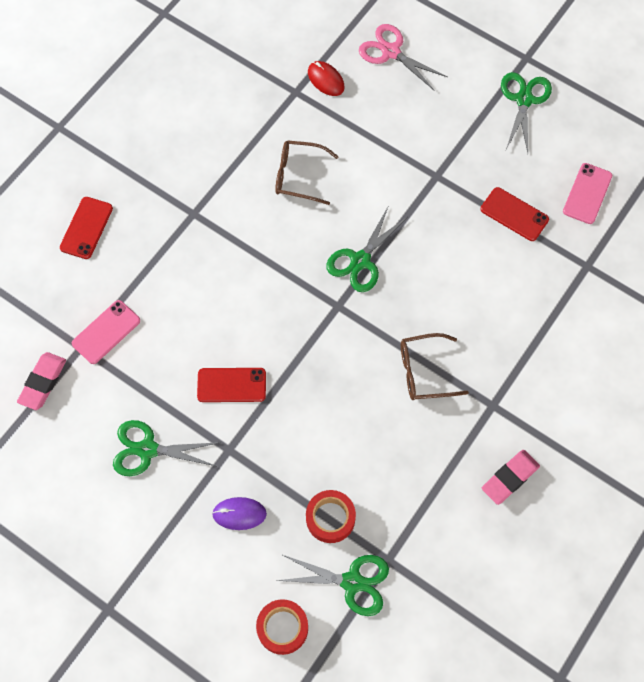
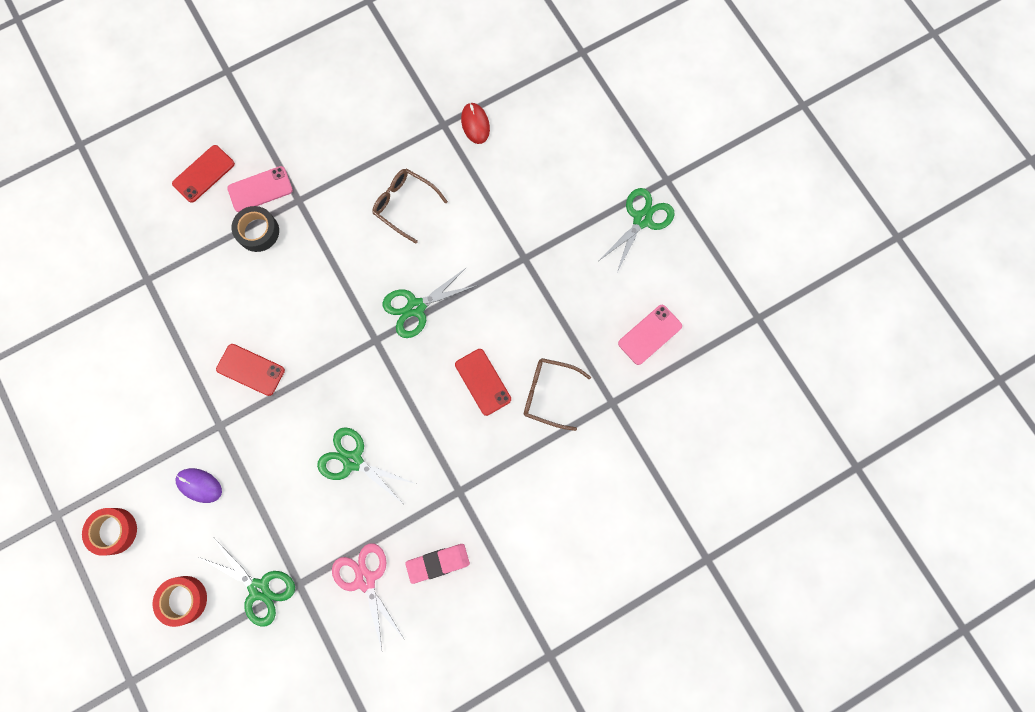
camera: 25 degrees right, 10 degrees up
(43, 382) = (101, 296): pink eraser -> none
(106, 332) = (173, 275): pink phone -> pink phone (260, 189)
(147, 449) = (154, 394): green scissors -> green scissors (352, 460)
(169, 257) = (258, 231): none -> black tape
(330, 518) = (270, 525): red tape -> red tape (114, 531)
(390, 51) = (547, 121): pink scissors -> pink scissors (365, 579)
(424, 371) = (417, 433): brown glasses -> brown glasses (549, 393)
(514, 214) = (573, 325): red phone -> red phone (483, 382)

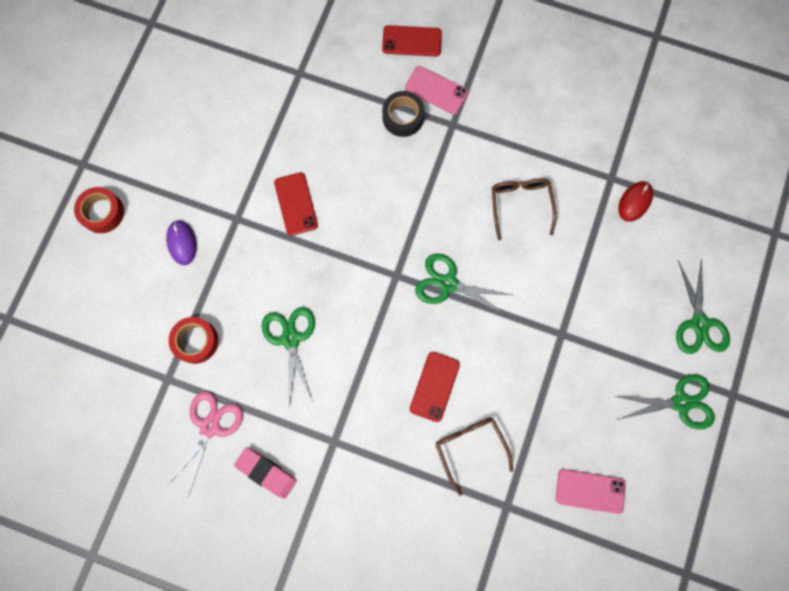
camera: 50 degrees right, 0 degrees up
(183, 599) = (92, 304): red tape -> red tape (196, 341)
(259, 589) = (142, 353): green scissors -> green scissors (699, 324)

